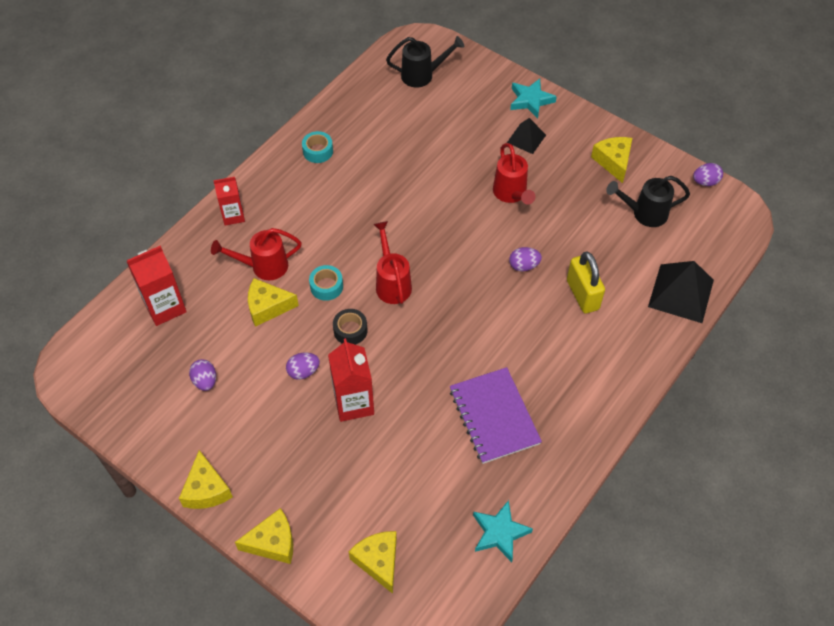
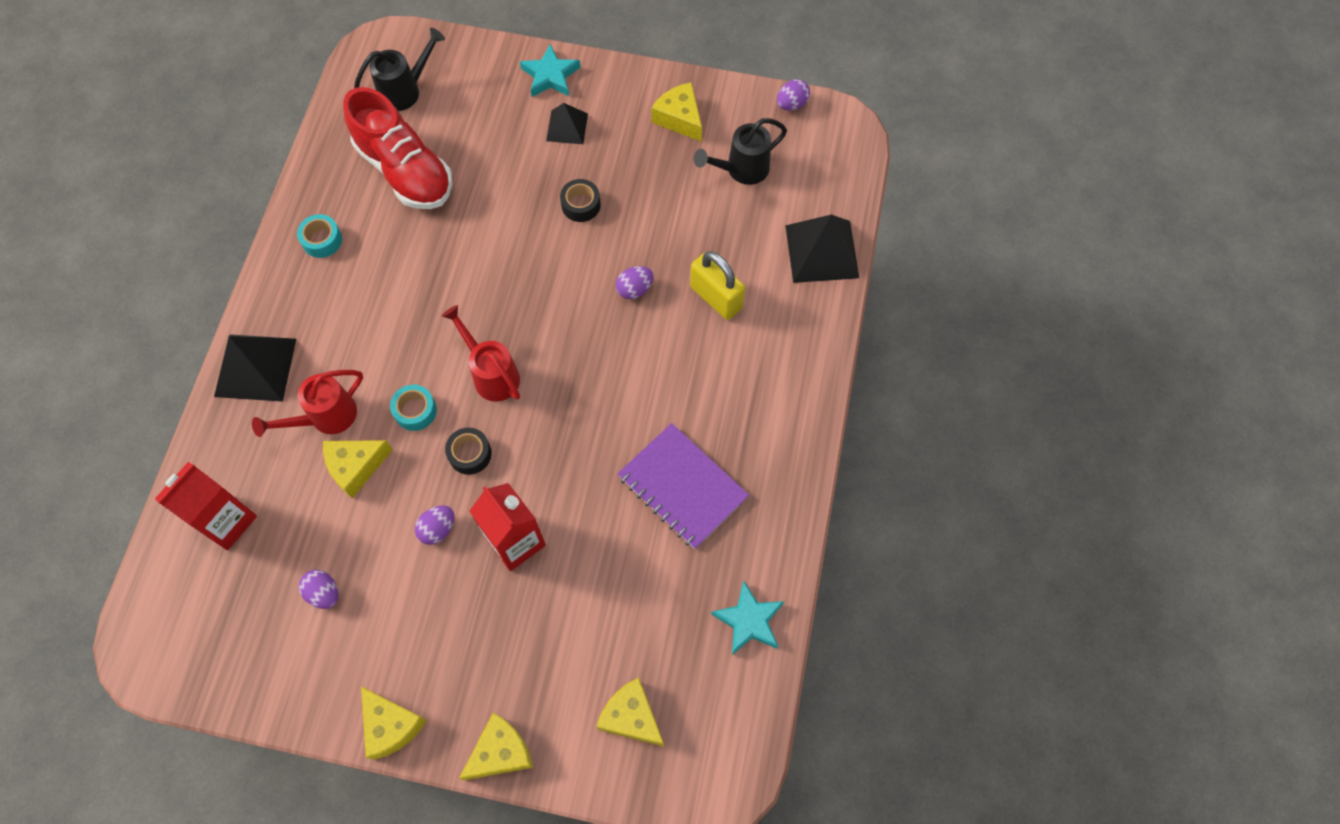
camera: 25 degrees left, 10 degrees up
(233, 216) = (255, 367): red carton -> black pyramid
(397, 127) = (405, 170): none -> red shoe
(511, 194) = (581, 205): red watering can -> black tape

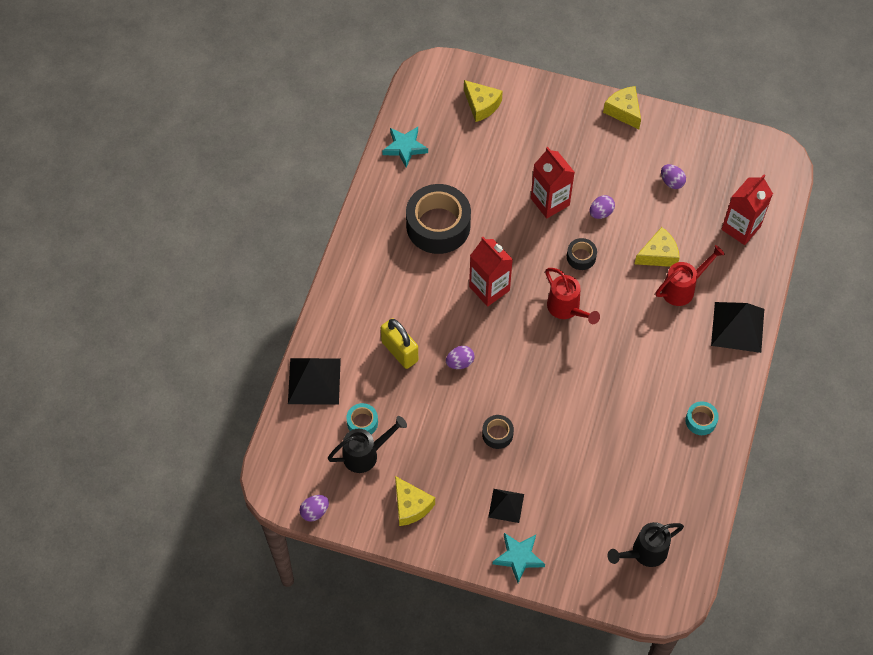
camera: 175 degrees left, 5 degrees down
(405, 170) = (639, 476): red shoe -> none
(415, 411) = (620, 288): turquoise tape -> turquoise tape (362, 422)
(501, 752) = (559, 94): yellow cheese -> none
(601, 395) = (489, 288): none -> red carton
(682, 487) = (438, 225): purple notebook -> black tape

